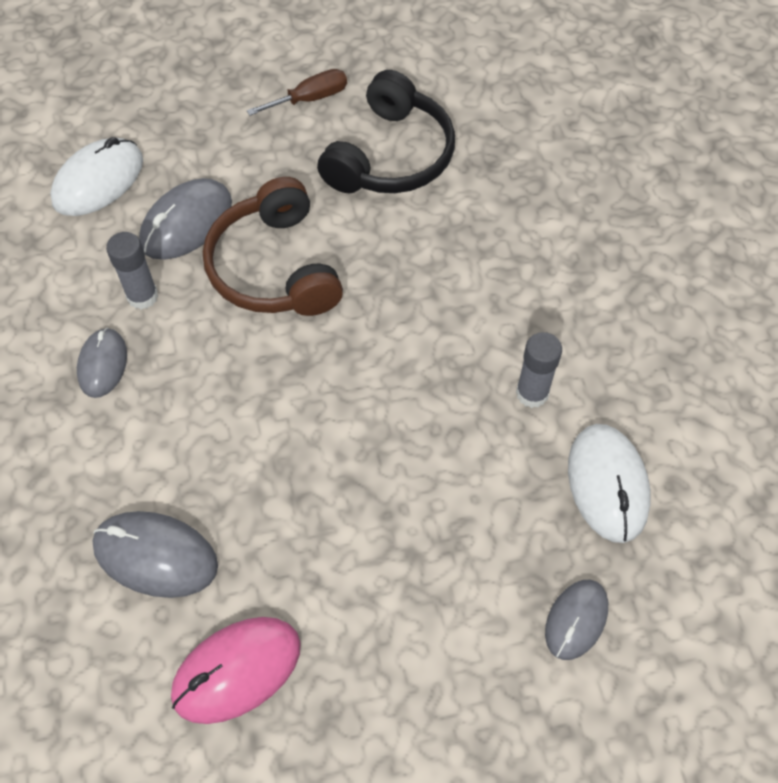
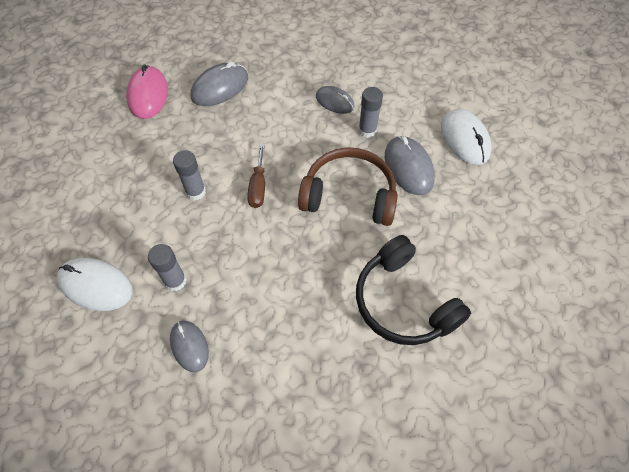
camera: 120 degrees right, 0 degrees up
(310, 99) = (484, 278): brown screwdriver -> brown screwdriver (258, 186)
(387, 456) = (196, 192): none -> grey glue stick
(576, 620) = (51, 226): grey mouse -> grey mouse (189, 346)

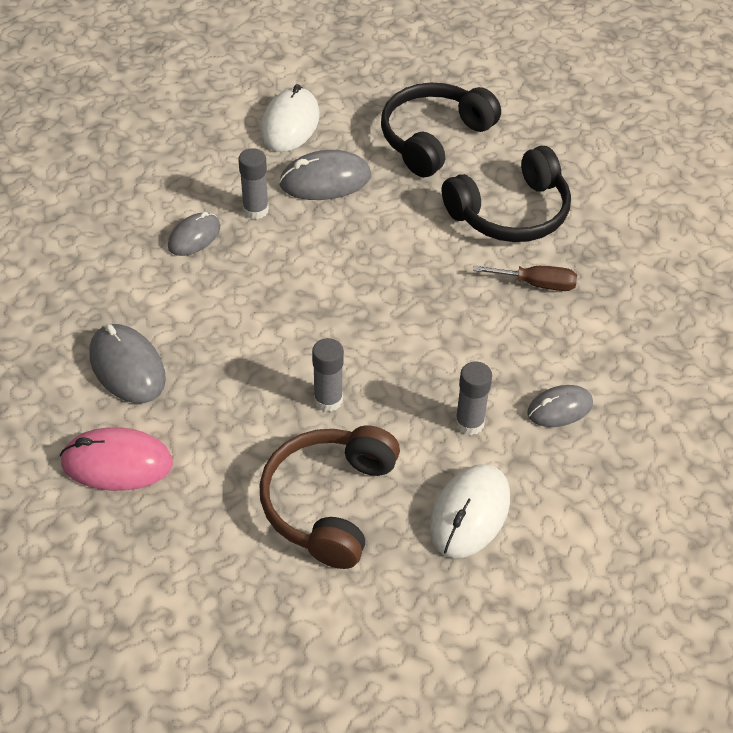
camera: 85 degrees left, 10 degrees down
(258, 186) = (330, 330): brown screwdriver -> brown screwdriver (537, 284)
(349, 195) = (359, 240): brown headphones -> brown headphones (328, 502)
(464, 139) = (290, 124): white mouse -> white mouse turned 60 degrees counterclockwise
(480, 236) = (433, 138): none -> black headphones

